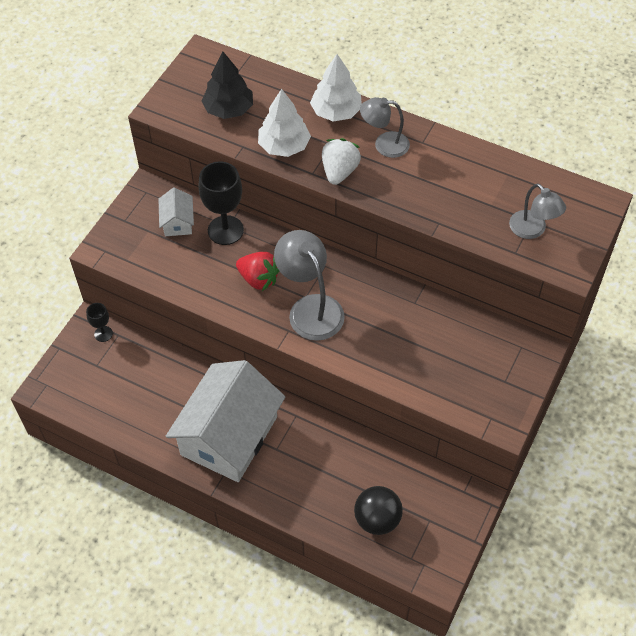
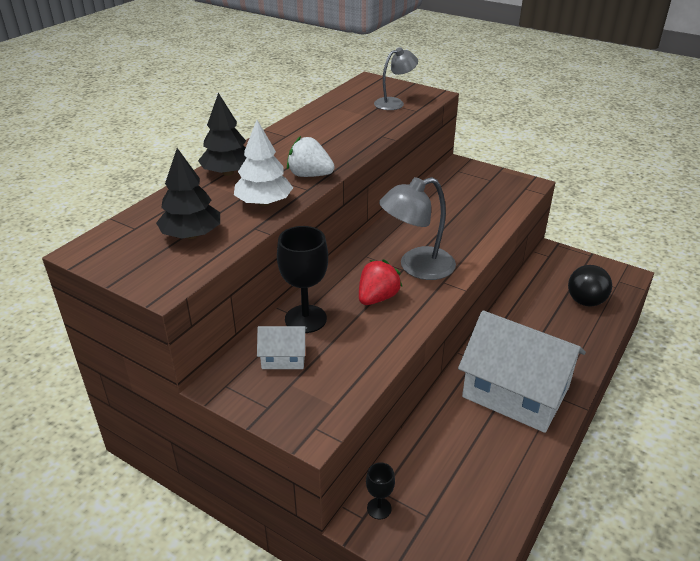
camera: 85 degrees left, 20 degrees down
(336, 112) = (228, 173): white tree -> black tree
(384, 144) = (282, 152): grey lamp -> none

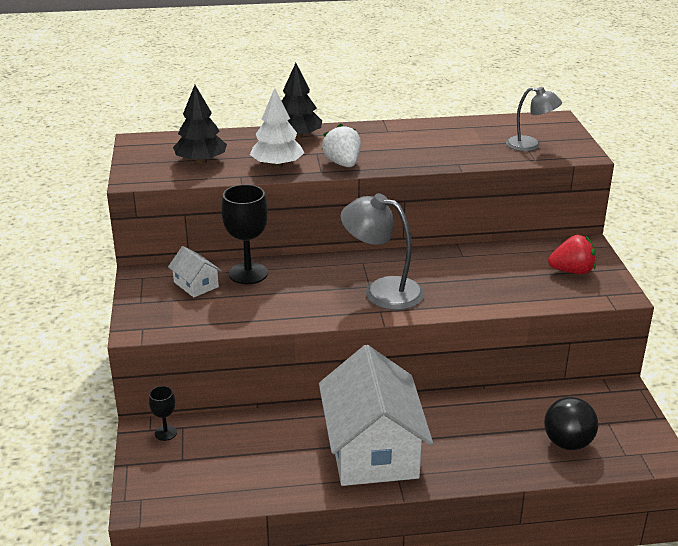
camera: 50 degrees right, 5 degrees down
(377, 298) = (315, 291): red strawberry -> red strawberry (572, 271)

